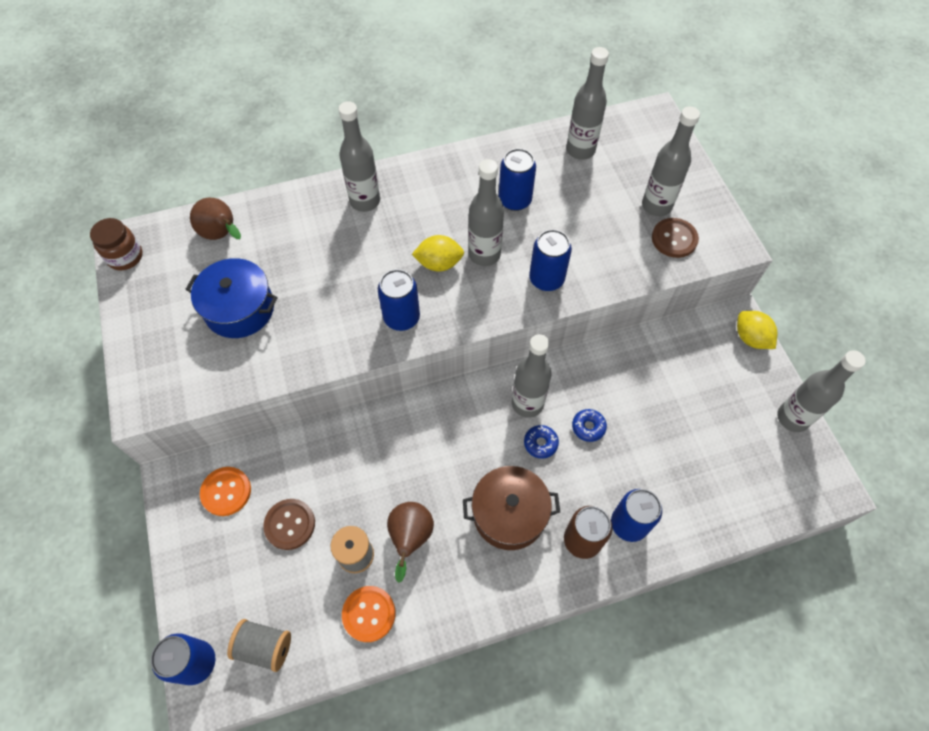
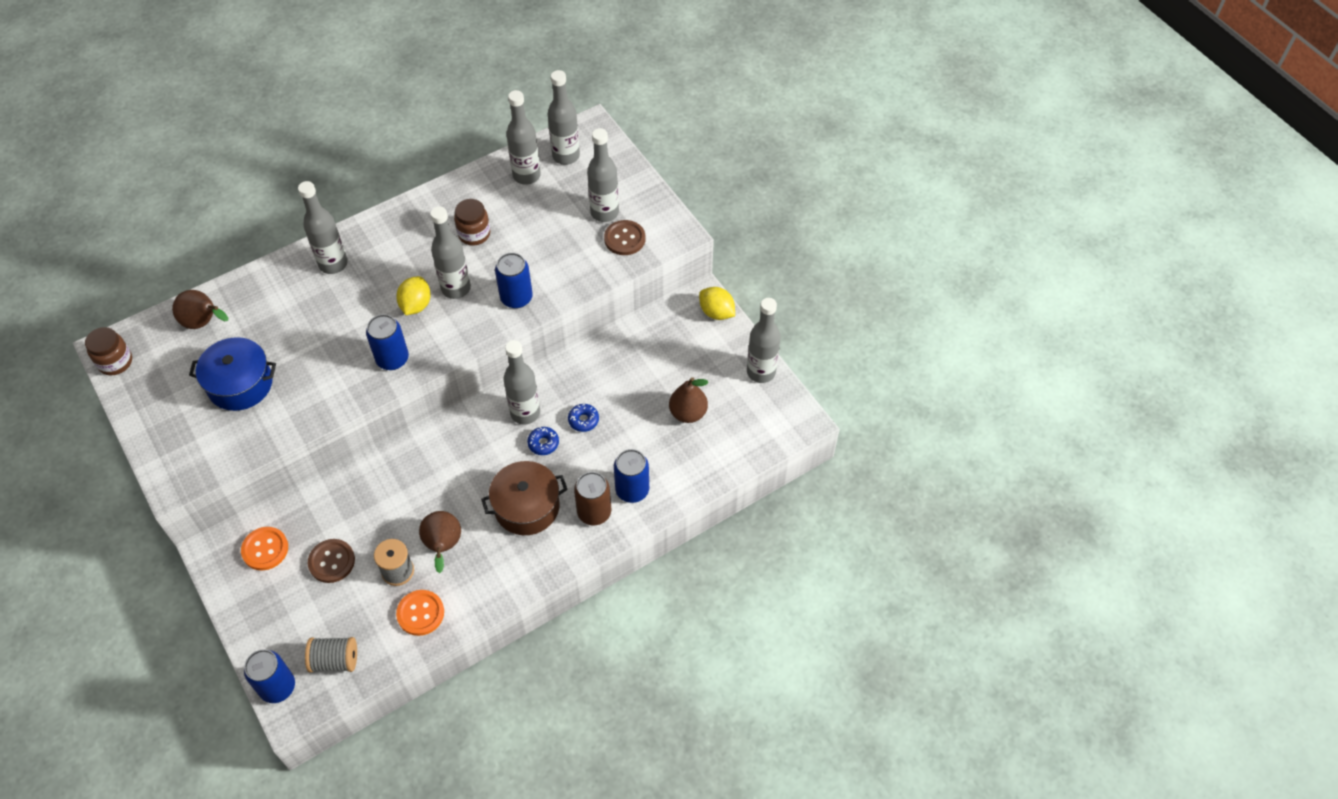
camera: 15 degrees left, 5 degrees down
(439, 263) = (416, 305): yellow lemon -> yellow lemon turned 60 degrees counterclockwise
(515, 200) = (474, 234): blue can -> brown jar
(624, 138) = (566, 156): none -> grey bottle
(704, 446) = (688, 413): none -> brown pear

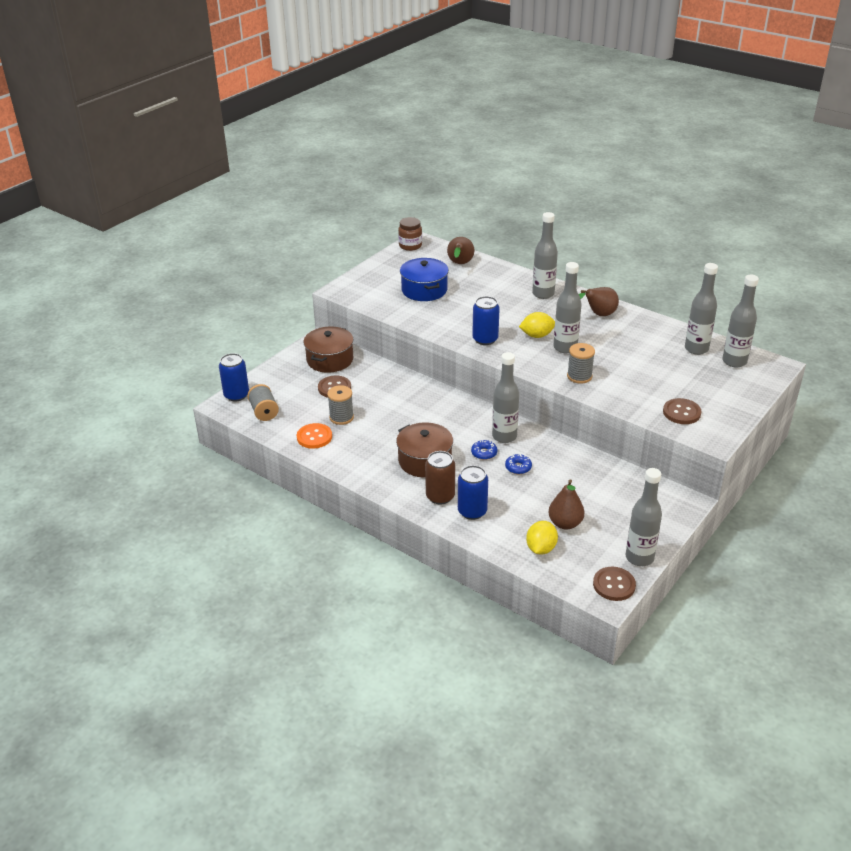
camera: 70 degrees right, 20 degrees down
(265, 549) = (330, 360): orange button -> brown pot
(443, 546) = (371, 431): brown pear -> brown pear (598, 315)
(474, 234) = (620, 341): brown jar -> none
(516, 298) = (579, 376): blue can -> grey spool
(604, 212) = (698, 395): grey bottle -> none
(716, 312) = (679, 513): yellow lemon -> yellow lemon (541, 548)
(787, 408) = (614, 585): none -> brown button

